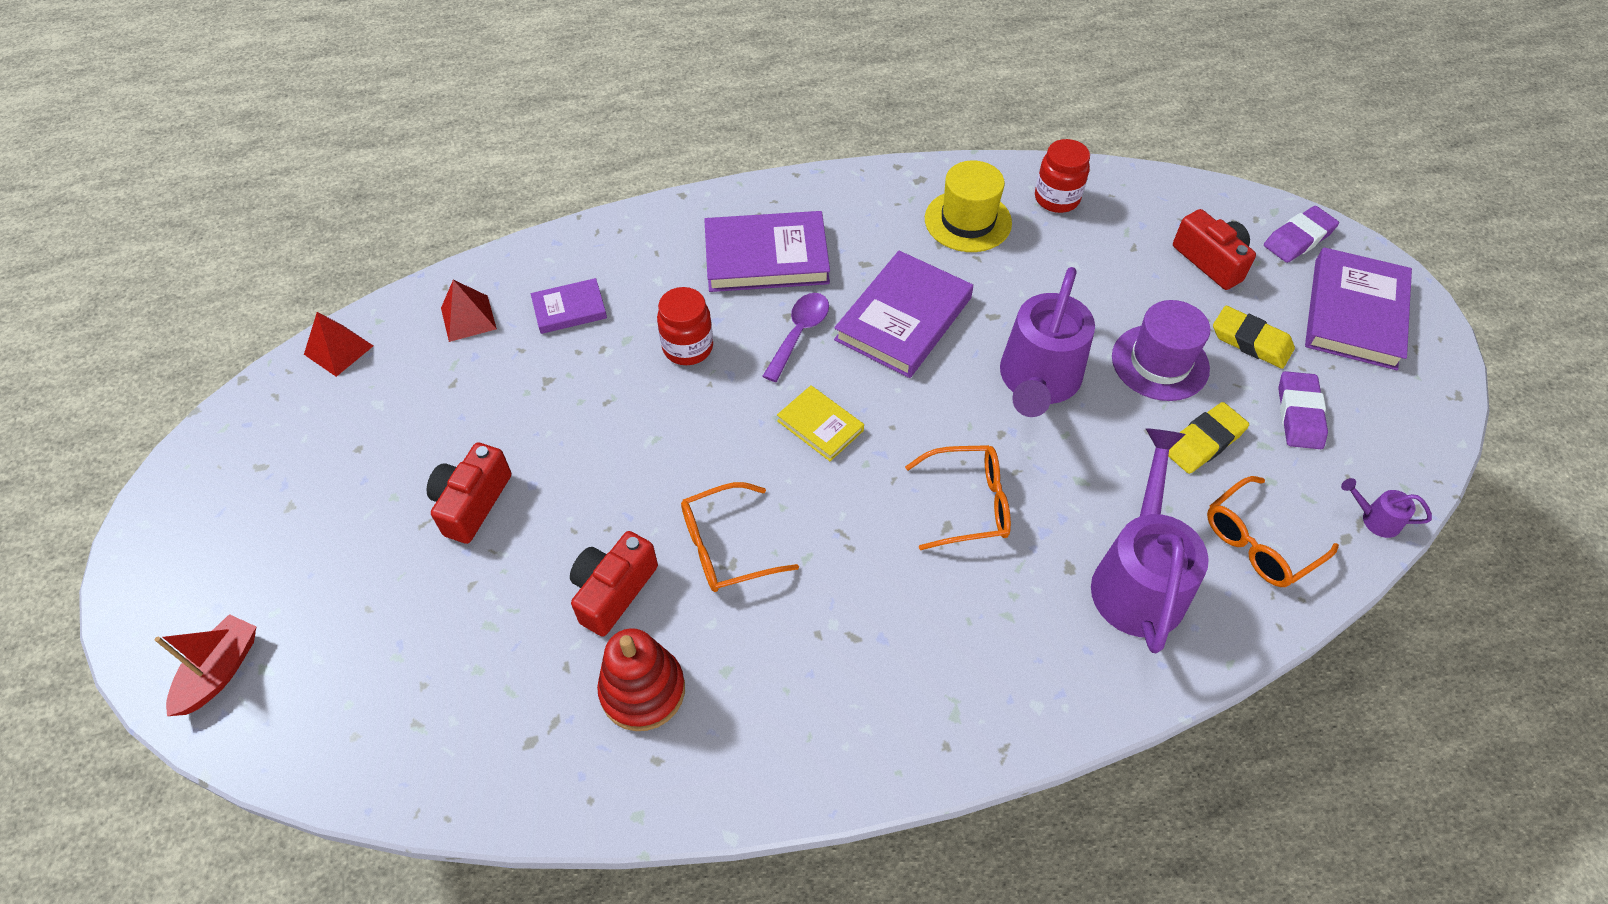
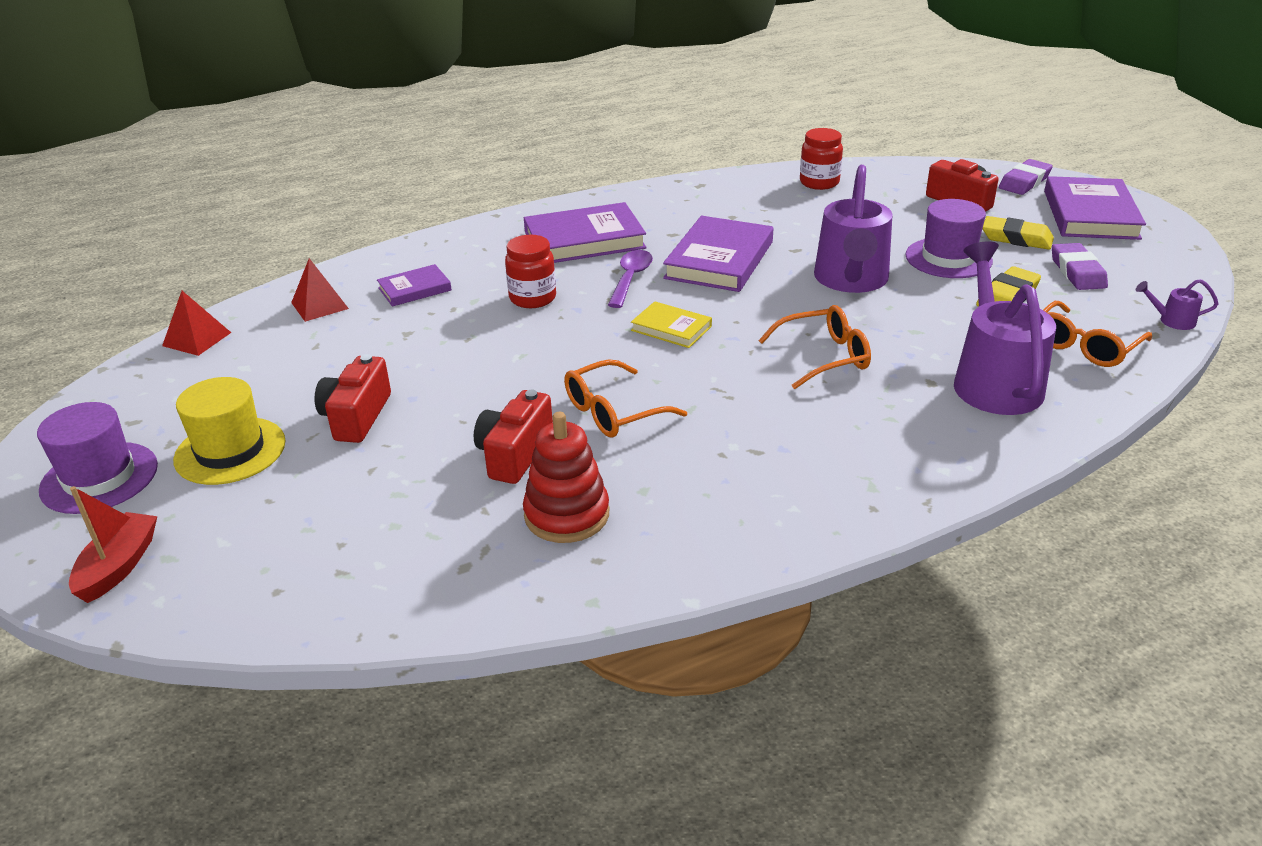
camera: 10 degrees left, 20 degrees down
(218, 543) = (99, 478): none -> purple hat
(968, 221) = (750, 202): yellow hat -> yellow hat (230, 451)

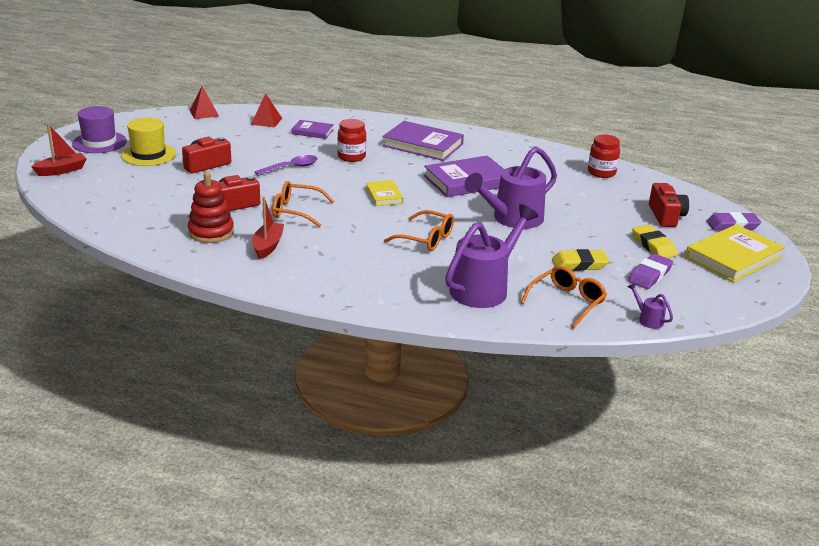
camera: 40 degrees right, 5 degrees down
(630, 279) = (409, 169): purple spoon -> purple spoon (291, 167)
(678, 485) = (268, 246): none -> red boat
(948, 258) = (589, 235): purple hat -> none
(1084, 346) = (567, 302): orange glasses -> orange glasses turned 135 degrees clockwise
(1090, 214) = (733, 257): purple book -> yellow book

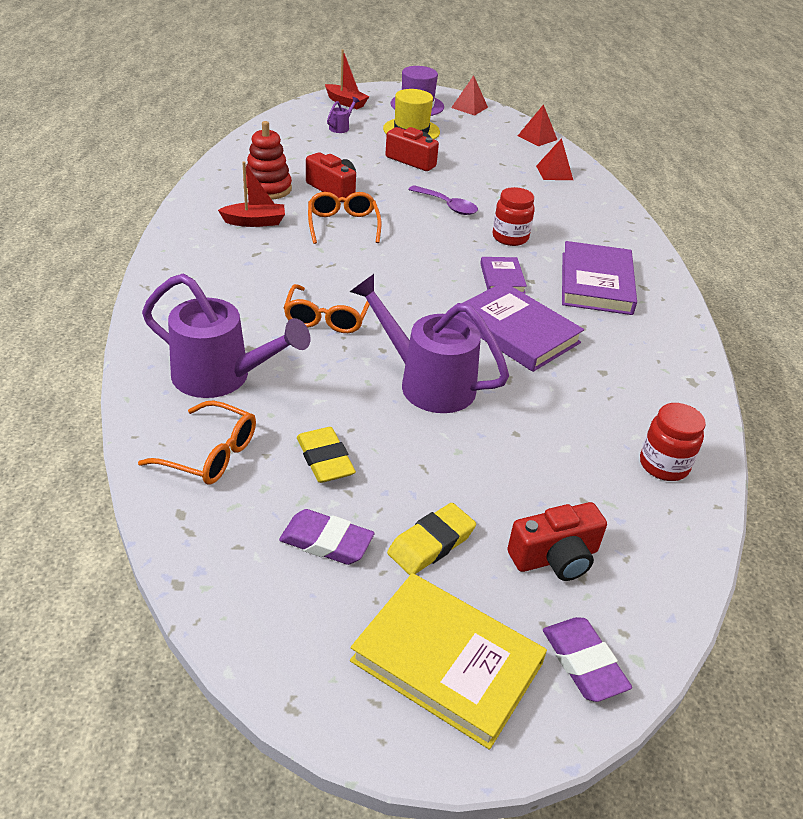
camera: 70 degrees right, 10 degrees up
(124, 124) = (469, 107): none -> red pyramid
(312, 132) = (555, 203): purple book -> purple book (502, 278)
(384, 195) = (422, 274): yellow book -> none
(648, 319) = (186, 544): purple watering can -> purple watering can (341, 127)

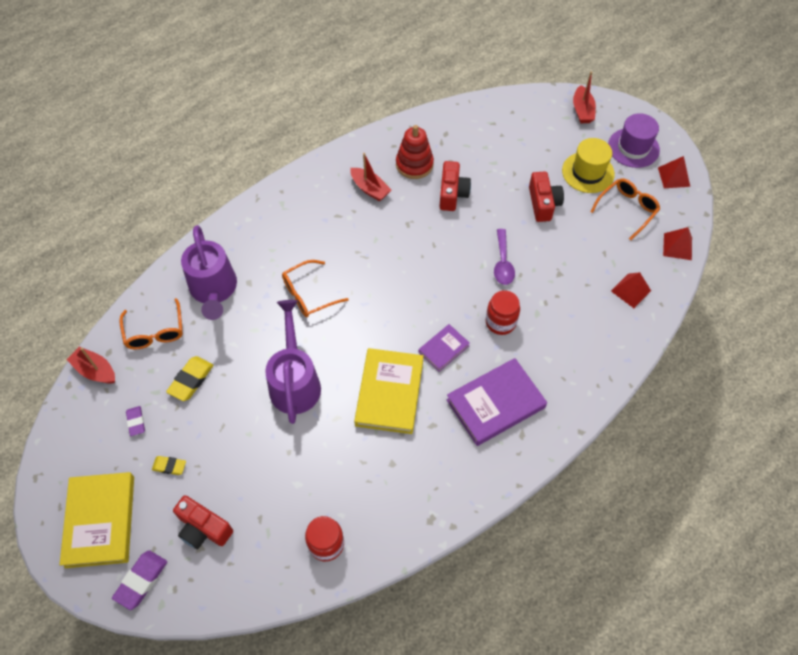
camera: 55 degrees right, 20 degrees up
(192, 541) = (95, 370): none -> red boat
(326, 542) = (136, 422): purple eraser -> purple eraser, size x0.63
(341, 127) = (541, 136): purple watering can -> none
(343, 225) = (415, 229): orange glasses -> orange glasses (627, 209)
(431, 543) = (169, 466): yellow eraser -> yellow eraser, size x0.63
(516, 331) = (389, 393): purple book -> yellow book

